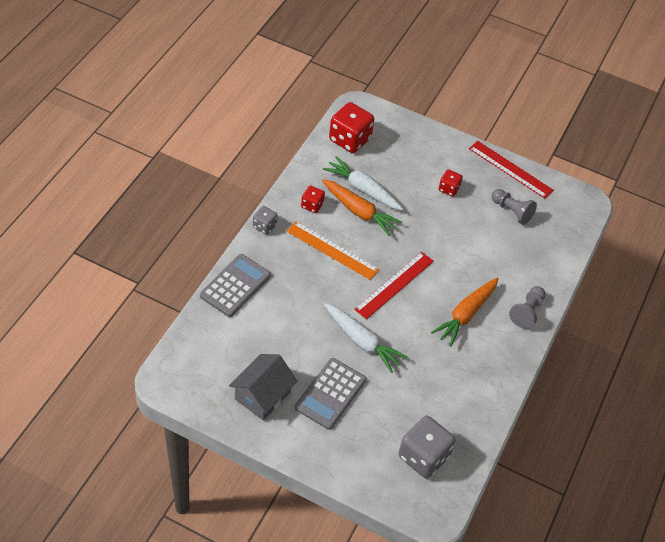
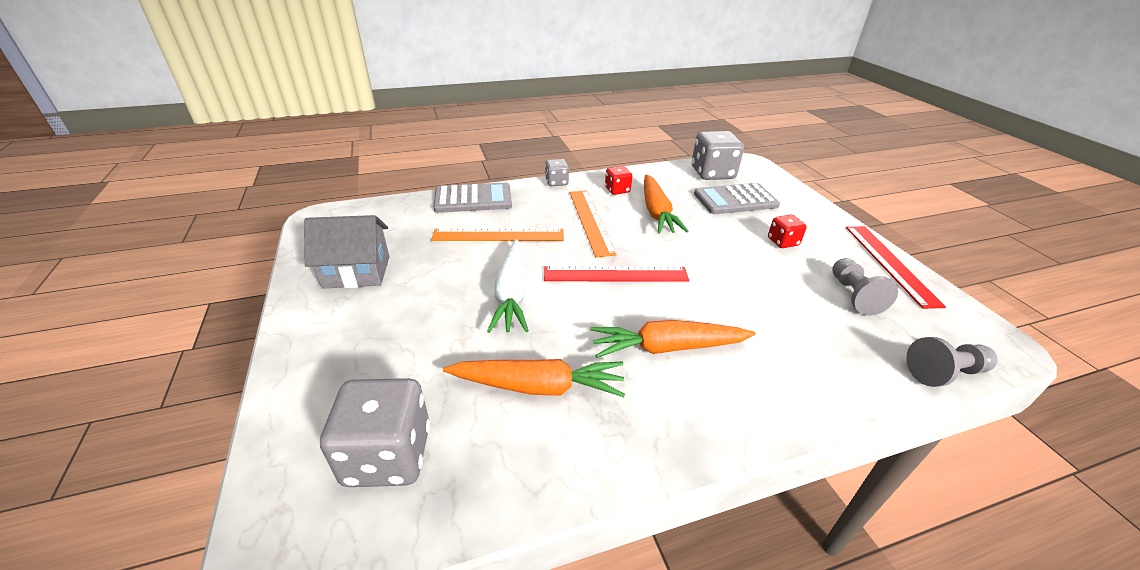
camera: 50 degrees right, 15 degrees down
(297, 305) = (498, 235): none -> orange ruler
(330, 394) = (409, 312): grey calculator -> grey calculator (735, 200)
(350, 139) = (712, 173): red dice -> grey dice
(363, 189) = (681, 202): white carrot -> none
(438, 380) = (538, 386): none -> orange carrot
(527, 312) = (767, 402): grey pawn -> grey pawn (944, 373)

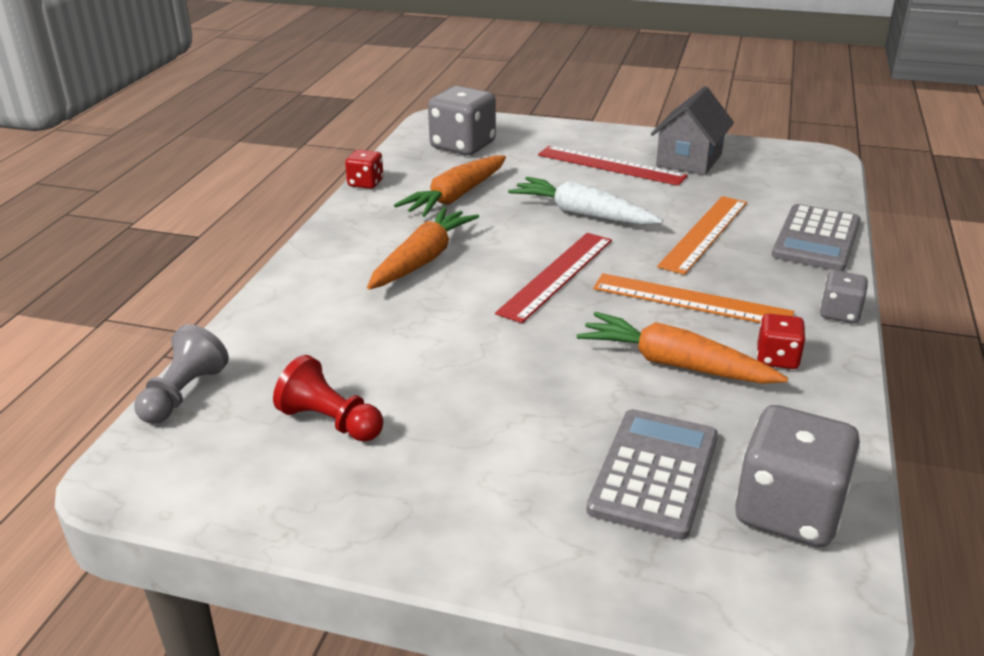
camera: 125 degrees right, 5 degrees down
(783, 242) = (489, 441): red dice -> red dice (365, 183)
(853, 295) = (330, 422): grey pawn -> red pawn
(890, 263) = (327, 519): red ruler -> red ruler (610, 165)

